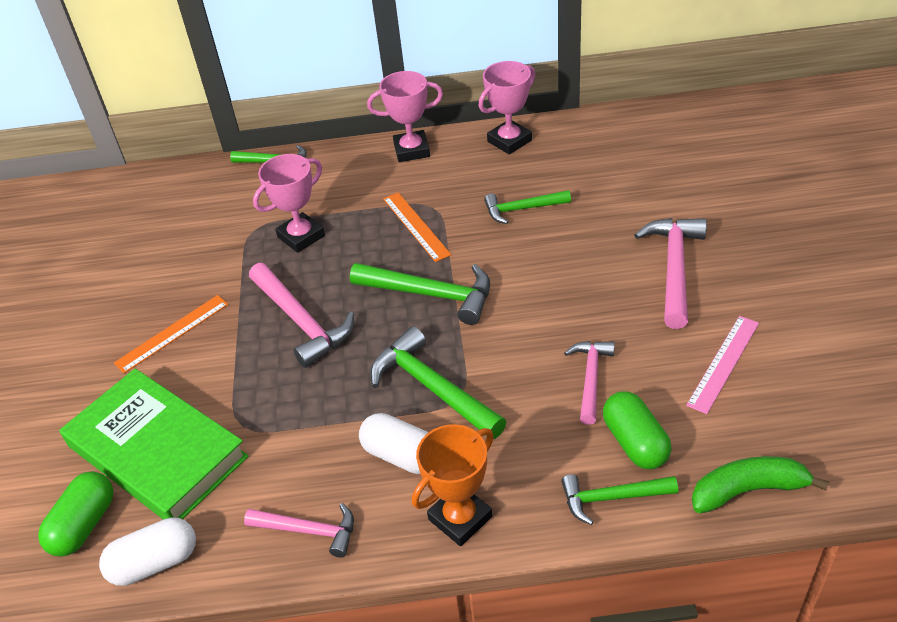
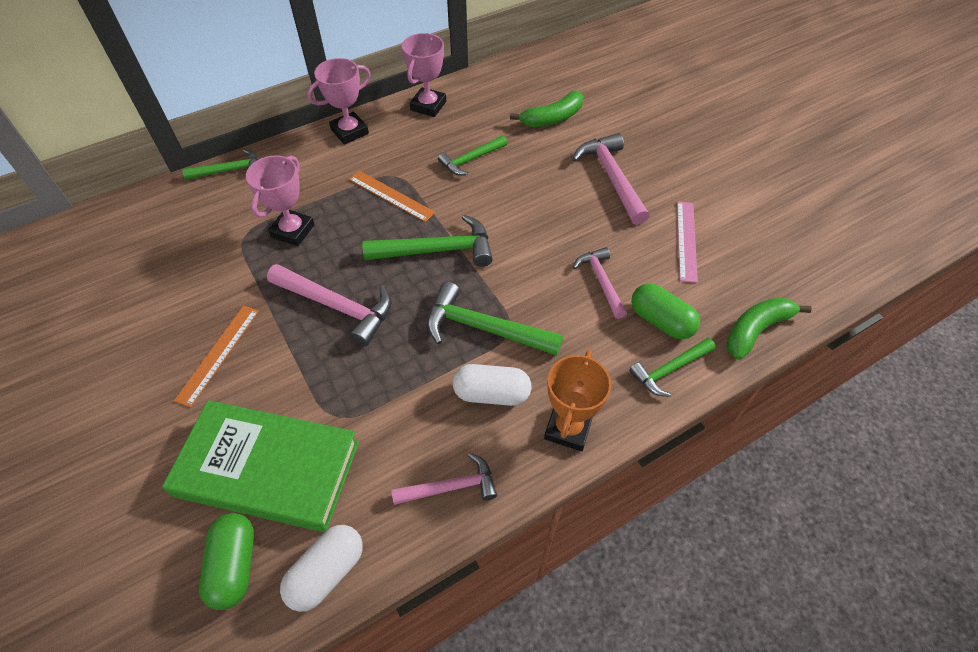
camera: 30 degrees left, 10 degrees up
(643, 185) = (552, 118): none -> green banana

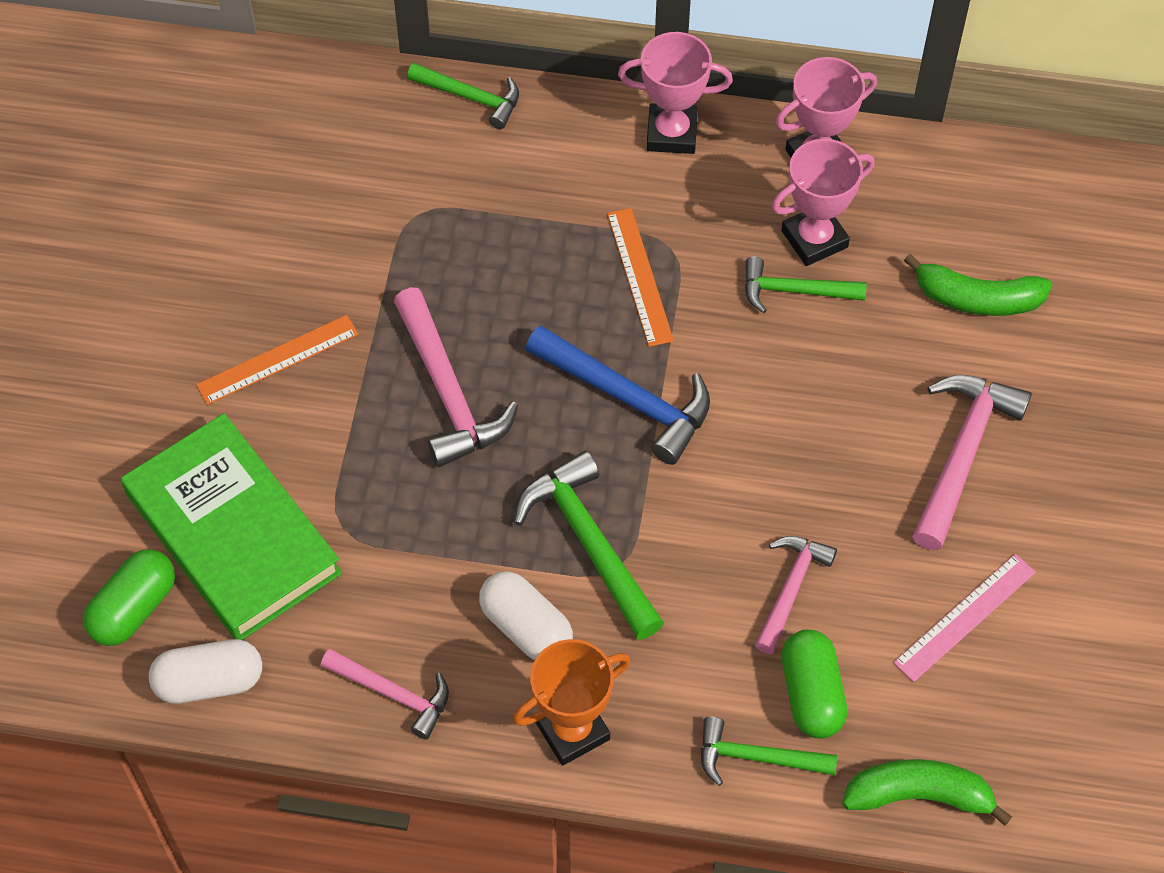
camera: 40 degrees right, 5 degrees up
(293, 231) = (478, 247): pink trophy -> pink trophy (814, 239)
(437, 250) = (628, 399): green hammer -> blue hammer

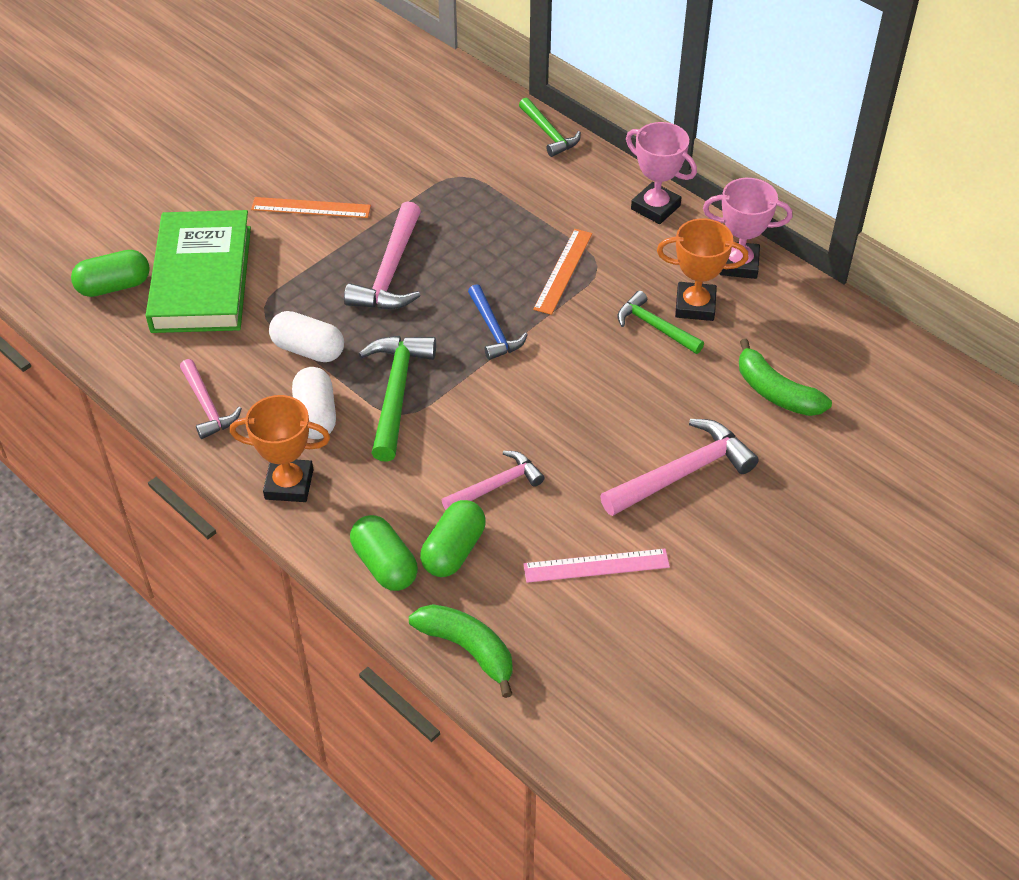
camera: 35 degrees right, 10 degrees down
(209, 682) = (116, 343): white capsule -> white capsule (308, 349)
(628, 399) = (494, 330): blue hammer -> blue hammer, size x0.64
(756, 757) = (385, 565): green hammer -> green capsule
(814, 239) = (695, 306): pink trophy -> orange trophy

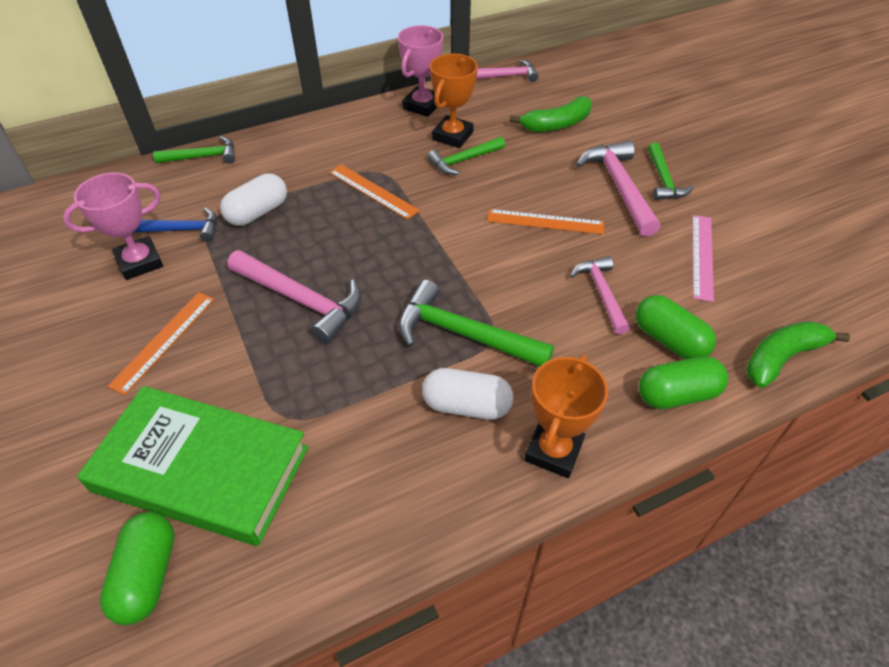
camera: 70 degrees left, 0 degrees up
(207, 406) = (410, 506): pink hammer -> pink hammer (507, 76)
(308, 349) = (371, 391): white capsule -> white capsule (258, 212)
(494, 330) = (418, 249): blue hammer -> blue hammer (182, 230)
(585, 419) = (545, 222): none -> orange ruler
(655, 207) = (335, 126): pink trophy -> pink trophy (140, 262)
(720, 513) = (663, 180): none -> green hammer

